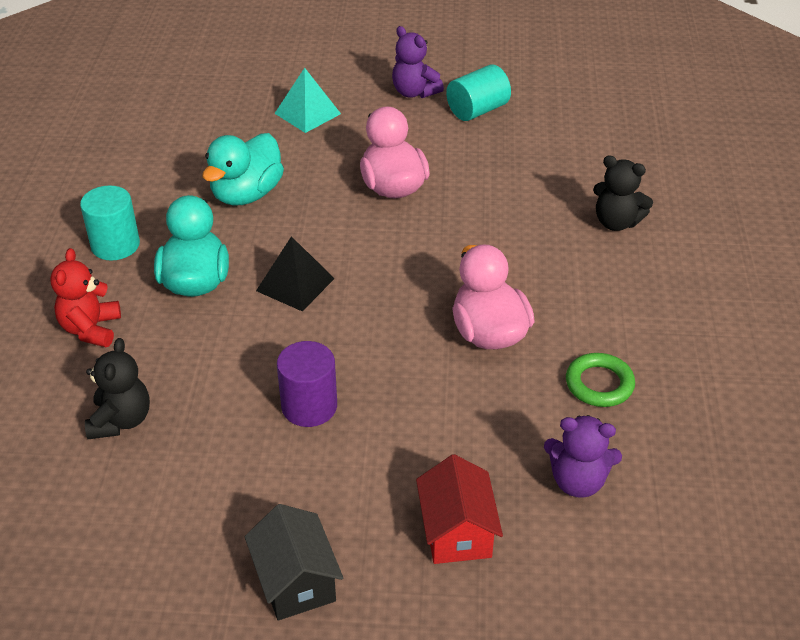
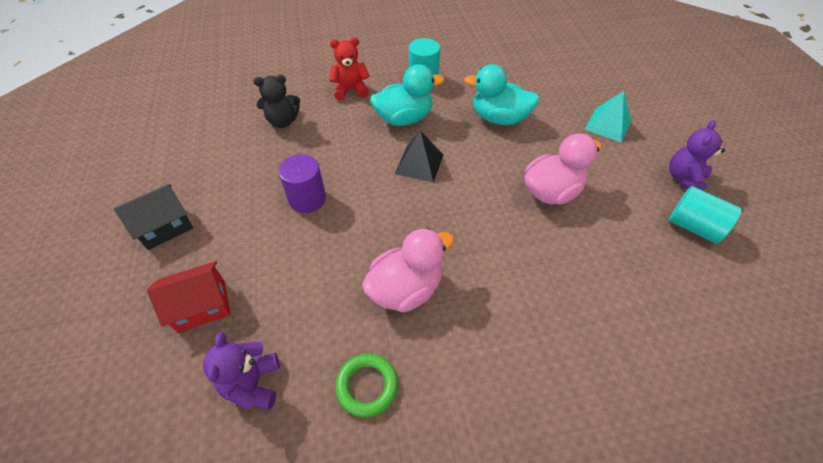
camera: 75 degrees right, 10 degrees up
(616, 222) = (597, 372): black teddy bear -> none

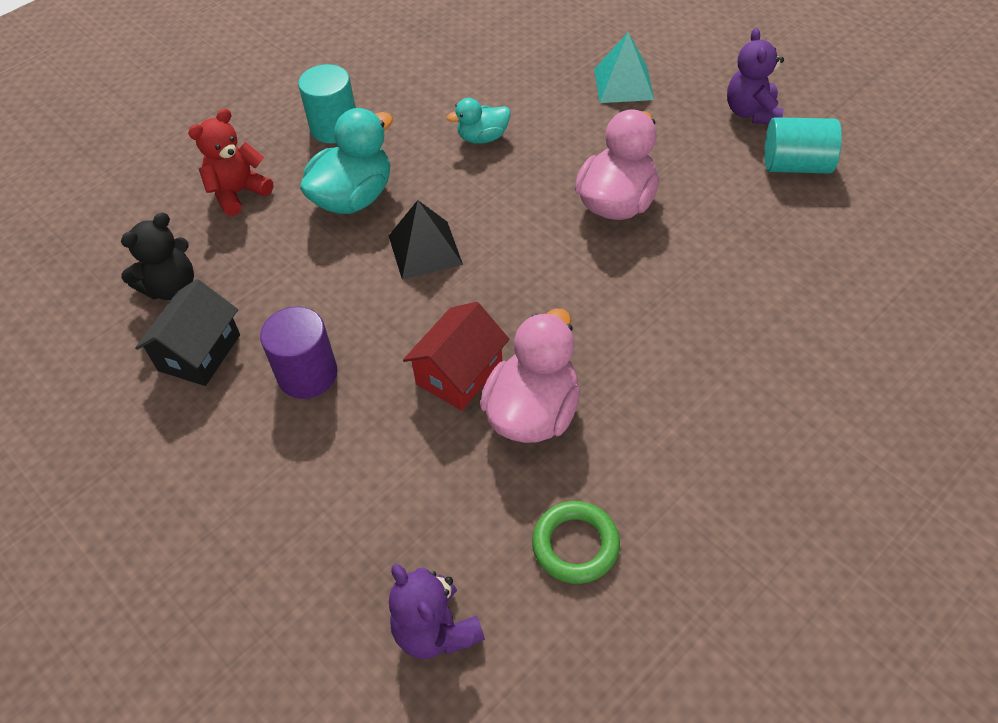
camera: 30 degrees left, 0 degrees up
(165, 227) = (123, 526): black house -> black house (199, 352)
(202, 306) = (281, 588): red house -> red house (459, 373)
(499, 118) = (483, 137): turquoise duck -> turquoise duck, size x0.57

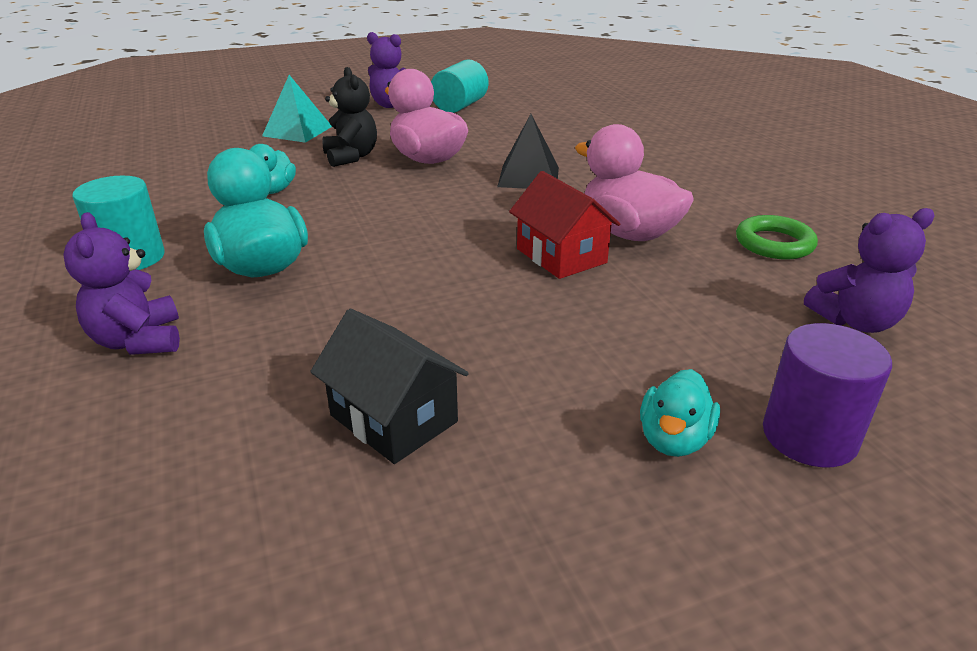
camera: 70 degrees left, 20 degrees down
(171, 287) = (244, 427): black teddy bear -> black teddy bear (351, 157)
(220, 512) = (674, 439): none -> turquoise duck
(238, 193) = (139, 341): red teddy bear -> purple teddy bear
(307, 374) = (498, 339): purple cylinder -> purple cylinder (809, 436)
(425, 249) = (386, 243): black pyramid -> black pyramid (528, 176)

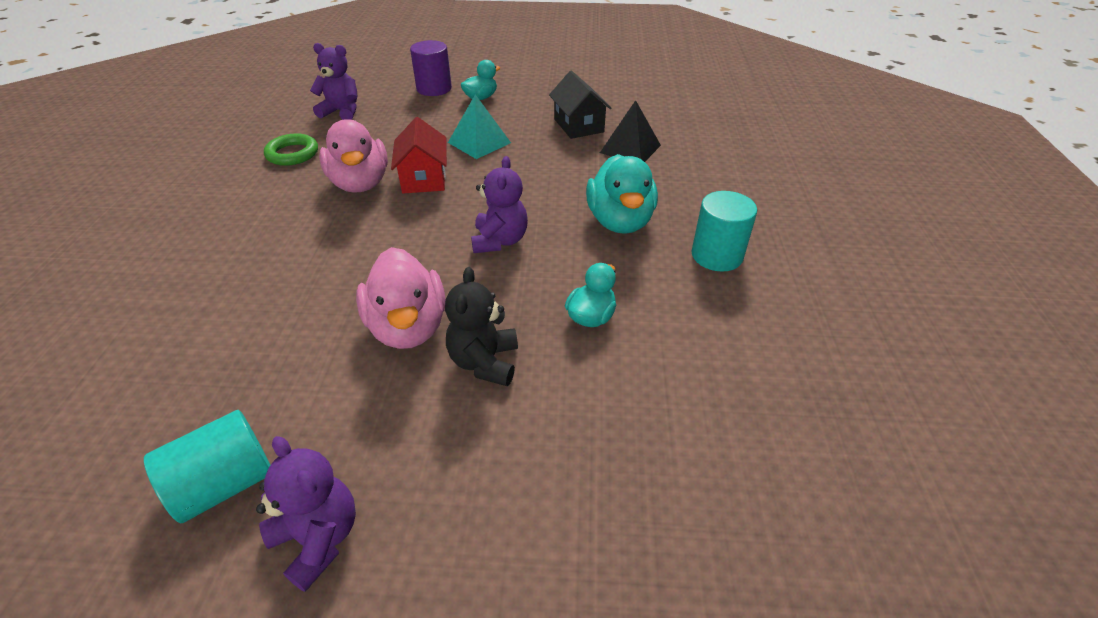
camera: 155 degrees left, 10 degrees up
(139, 341) = (695, 186): purple teddy bear -> purple teddy bear (499, 241)
(297, 131) = (520, 475): turquoise pyramid -> turquoise pyramid (479, 142)
(528, 176) = (347, 264): black pyramid -> black pyramid (630, 149)

